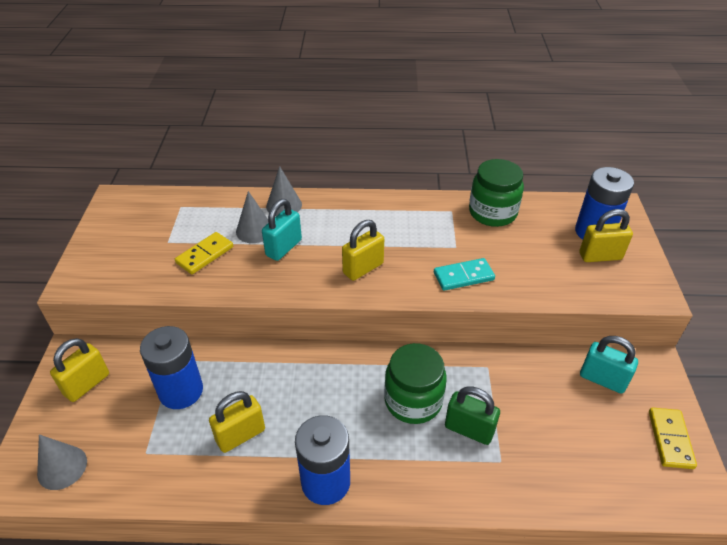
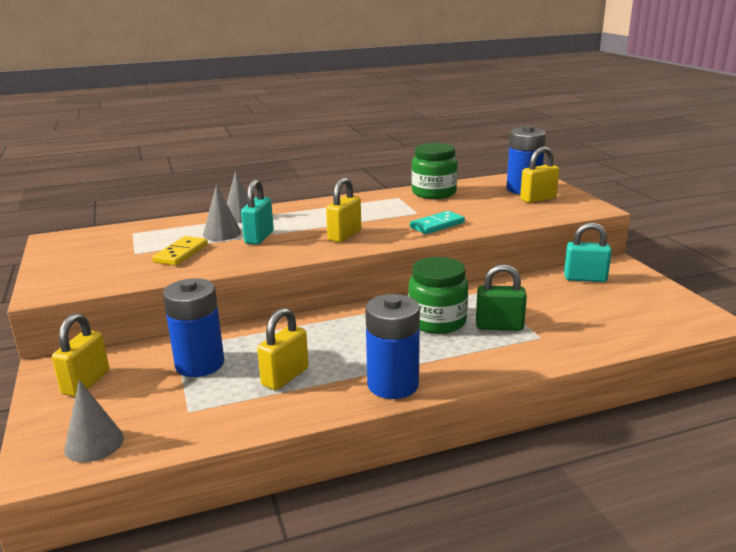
camera: 20 degrees left, 20 degrees down
(670, 439) = (661, 297): yellow domino -> none

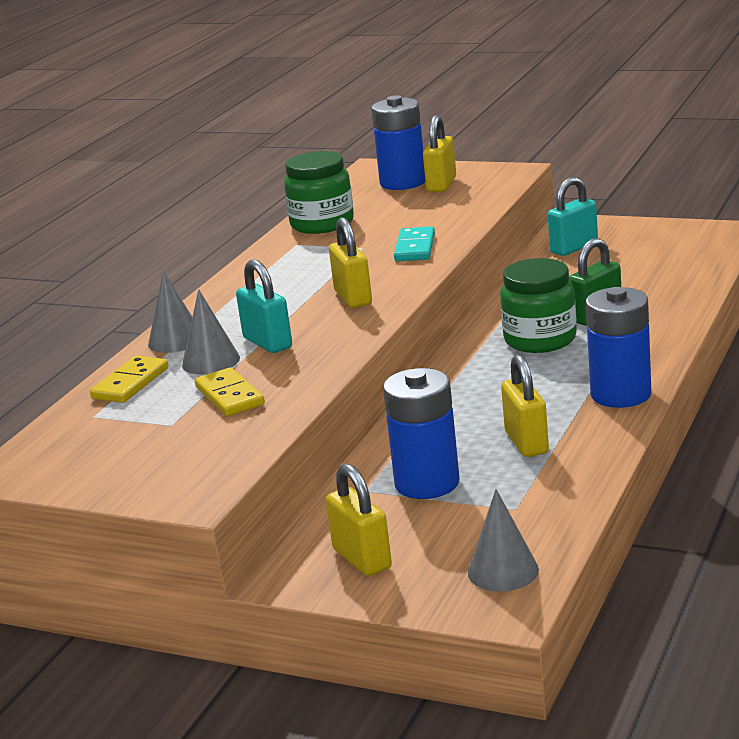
camera: 45 degrees left, 0 degrees up
(178, 226) = (130, 383): none -> yellow domino

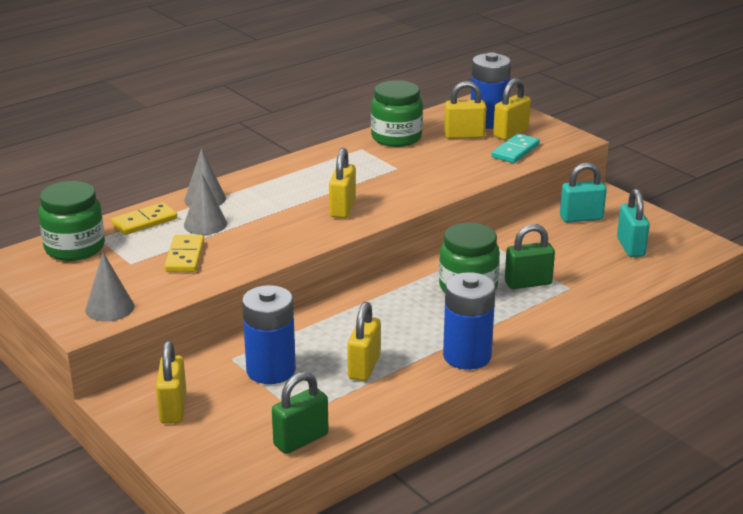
camera: 25 degrees right, 5 degrees up
(76, 435) = (75, 248): none -> green jar
(267, 343) = (252, 224): turquoise padlock -> turquoise padlock (631, 247)
(394, 201) = (464, 135): none -> yellow padlock
(415, 248) = (429, 182): turquoise domino -> turquoise domino (515, 151)
(503, 571) = (239, 458): grey cone -> grey cone (109, 308)
(548, 529) = (301, 440): none -> green padlock

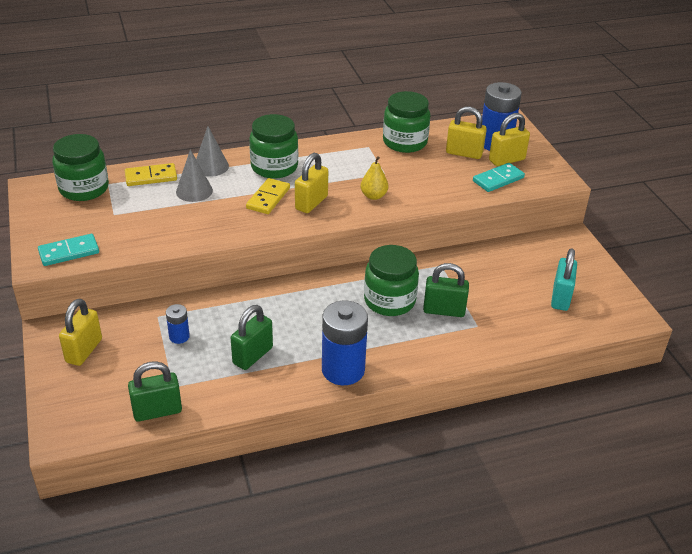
camera: 20 degrees right, 10 degrees up
(109, 308) = (69, 252): grey cone -> turquoise domino
(185, 256) = (157, 218): yellow domino -> yellow domino (268, 198)
(271, 370) = (179, 336): blue battery -> blue battery, size x0.49
(276, 186) = (274, 167): none -> green jar
(364, 367) = (253, 356): yellow padlock -> green padlock
(402, 189) = (373, 196): none -> yellow pear
(581, 218) = (535, 255): turquoise padlock -> none

